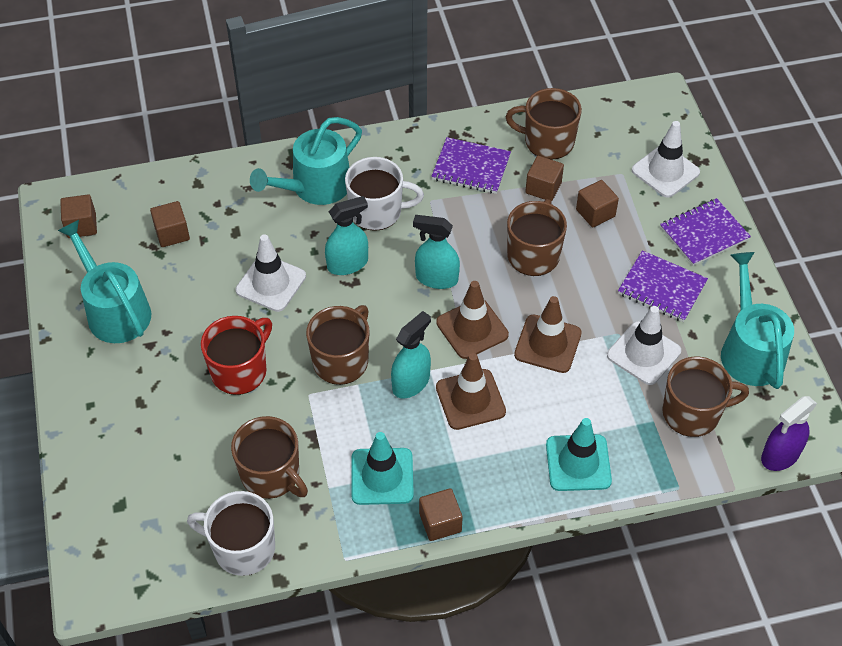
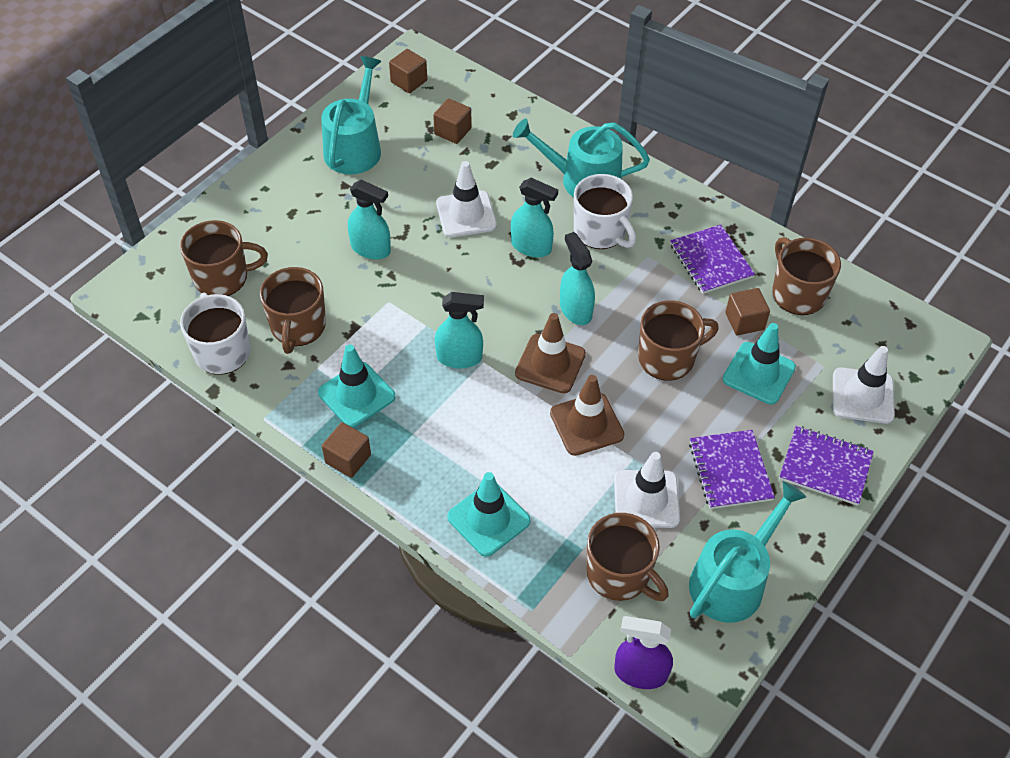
camera: 50 degrees right, 0 degrees up
(240, 371) = (371, 249): red mug -> turquoise spray bottle
(341, 361) = (438, 301): brown mug -> brown mug (222, 277)
(470, 399) = (480, 406): brown traffic cone -> none
(595, 213) = (758, 373): brown cube -> turquoise traffic cone

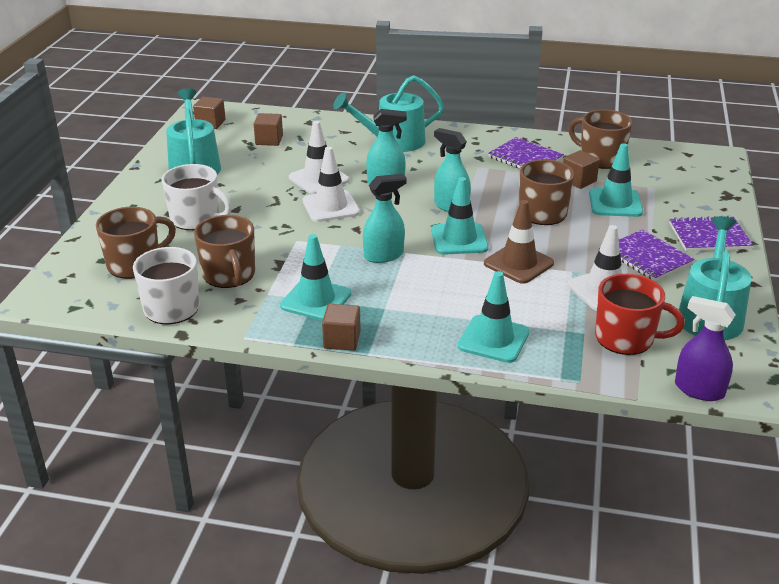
camera: 25 degrees left, 20 degrees down
(371, 249) = (256, 216): turquoise spray bottle -> none
(550, 364) = (459, 239): brown traffic cone -> turquoise traffic cone
(600, 231) = (431, 163): white mug -> white mug (196, 219)
(619, 574) = (626, 338): brown mug -> red mug
(640, 672) = (699, 389): purple spray bottle -> purple spray bottle turned 45 degrees clockwise
(862, 396) = (695, 195): white traffic cone -> white traffic cone (330, 207)

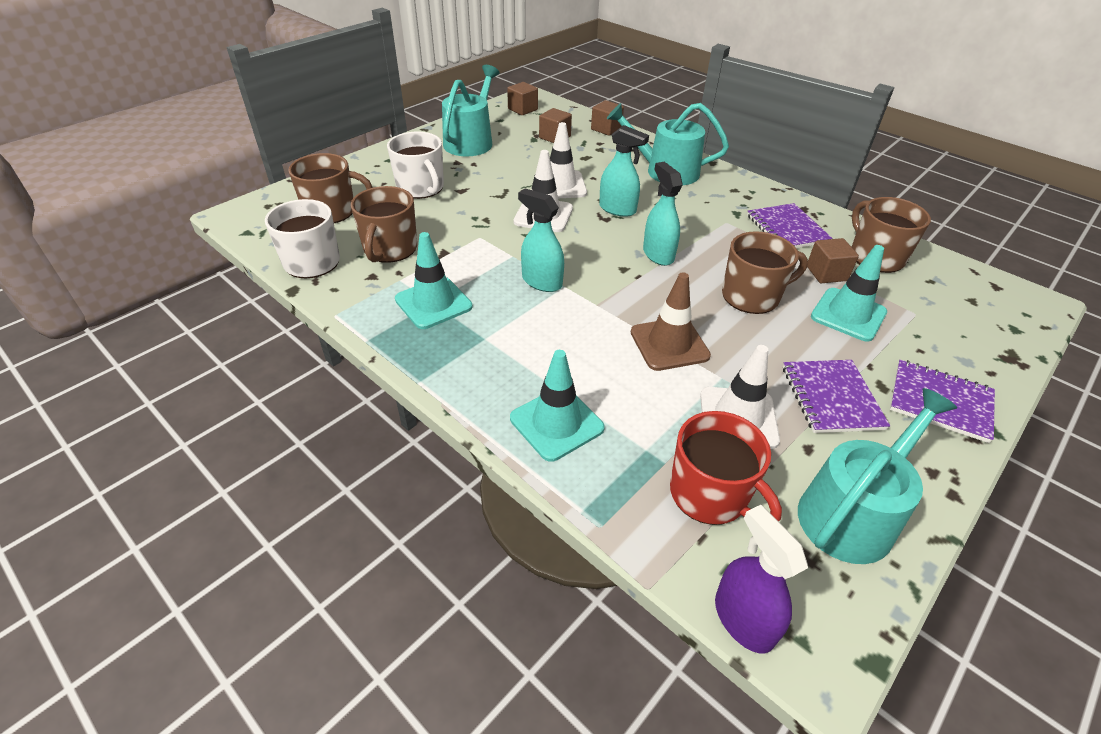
camera: 30 degrees right, 10 degrees up
(342, 340) = (412, 355): brown cube -> brown cube (606, 129)
(384, 255) = (541, 282): turquoise spray bottle -> turquoise spray bottle turned 150 degrees counterclockwise
(459, 239) = (632, 292): turquoise traffic cone -> none

